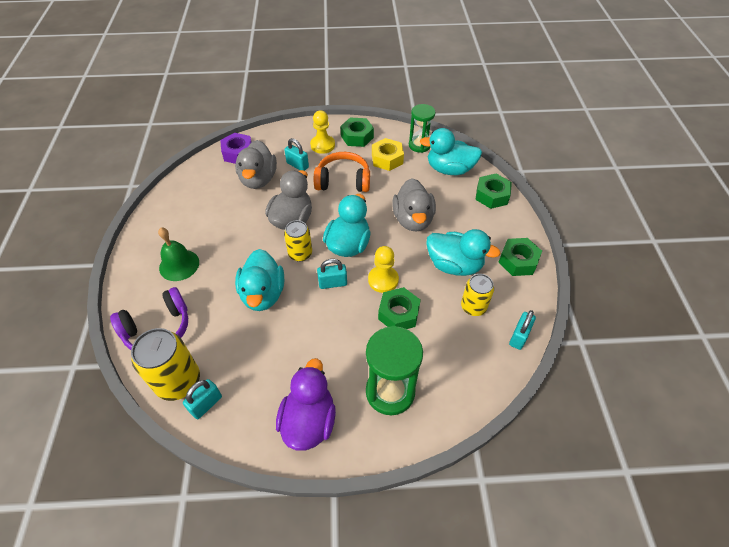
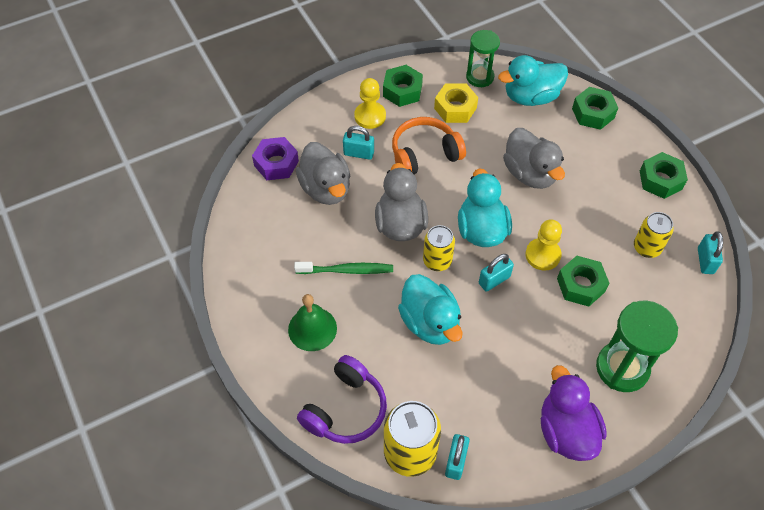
camera: 25 degrees left, 5 degrees up
(232, 236) = (347, 270): none -> green toothbrush
(454, 265) = (602, 209): turquoise duck -> none

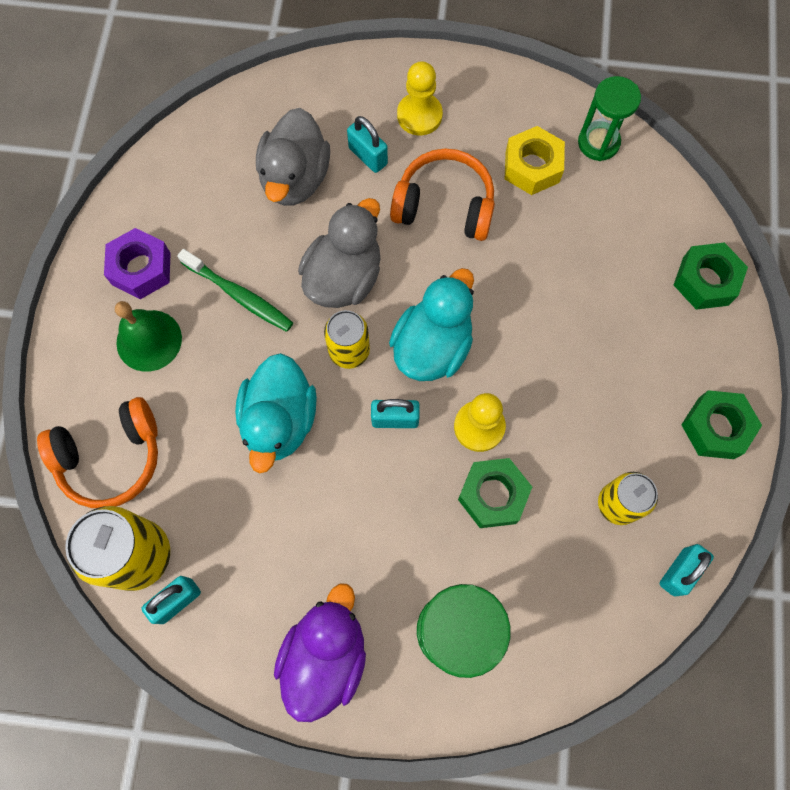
camera: 35 degrees right, 15 degrees up
(276, 163) = (265, 111): purple nut -> purple nut (141, 269)
(346, 409) = (111, 458): purple headphones -> orange headphones
(402, 91) = (486, 104): green nut -> none
(530, 173) = (552, 311): grey duck -> none
(531, 97) = (642, 209): turquoise duck -> none

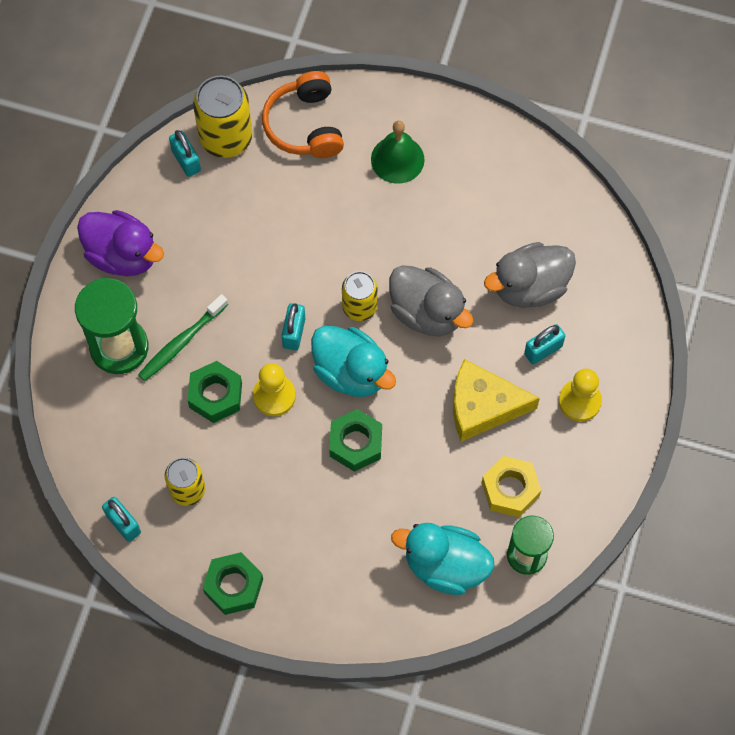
camera: 100 degrees right, 5 degrees down
(141, 269) = (462, 159): purple nut -> none
(239, 295) = (425, 230): green toothbrush -> green toothbrush (181, 342)
(279, 421) = (310, 247): turquoise duck -> turquoise duck (445, 566)
(295, 178) = (529, 287): grey duck -> grey duck turned 45 degrees counterclockwise
(444, 205) = (483, 406): orange headphones -> yellow cheese
(705, 281) = (369, 615): green nut -> green nut (356, 443)

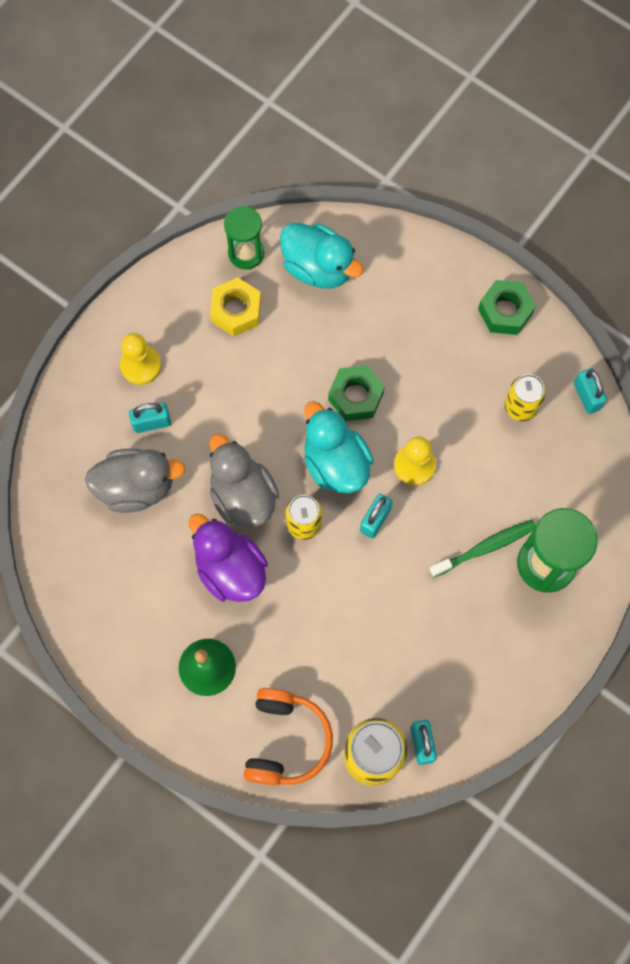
camera: 160 degrees left, 5 degrees up
(123, 255) = (516, 659): purple duck -> purple duck (230, 569)
(215, 395) = (468, 485): green nut -> none
(483, 406) = (228, 391): yellow cheese -> none

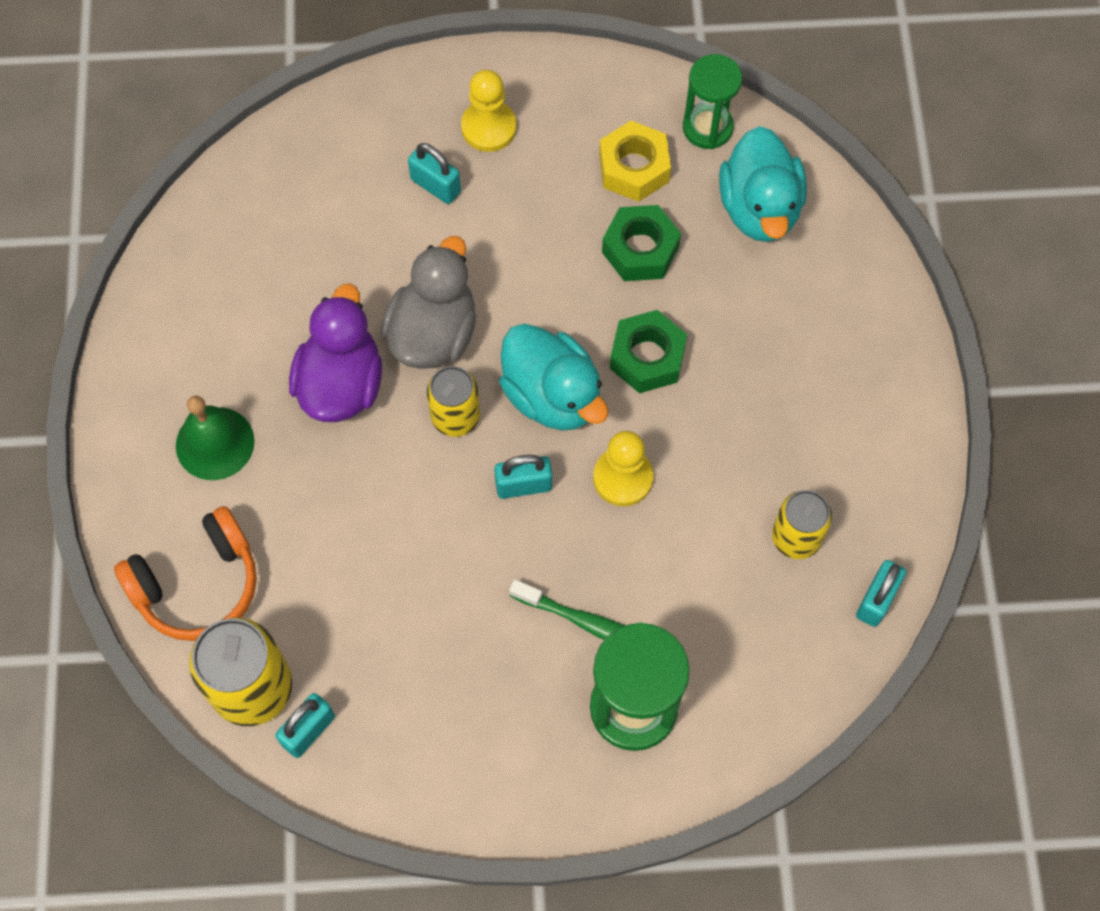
camera: 50 degrees right, 5 degrees down
(136, 487) = (353, 225): grey duck -> none
(335, 463) = (552, 395): turquoise duck -> turquoise duck turned 120 degrees clockwise
(505, 311) = (894, 434): green nut -> green nut (640, 250)

